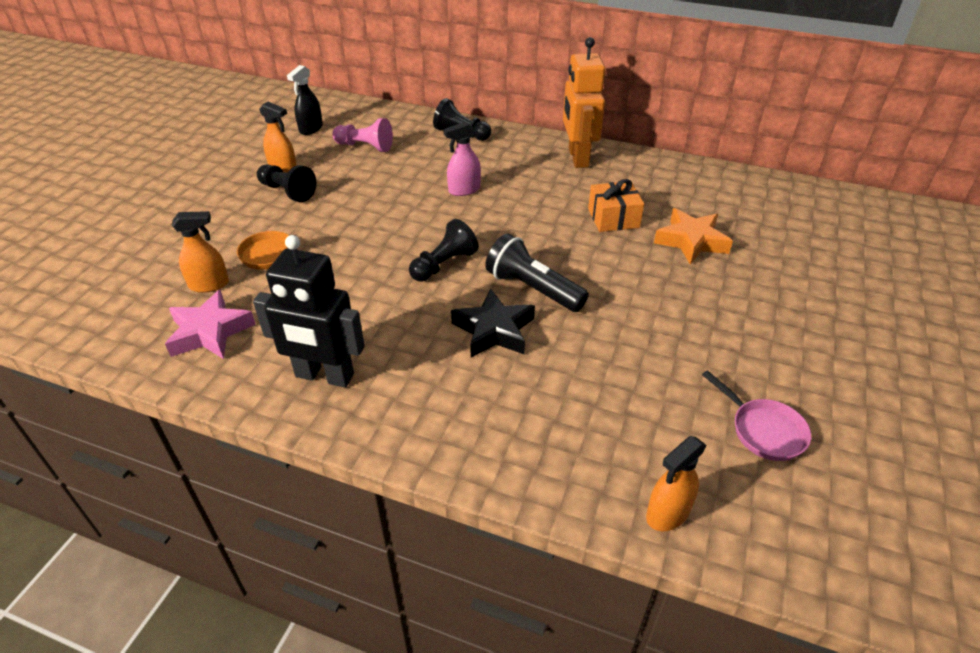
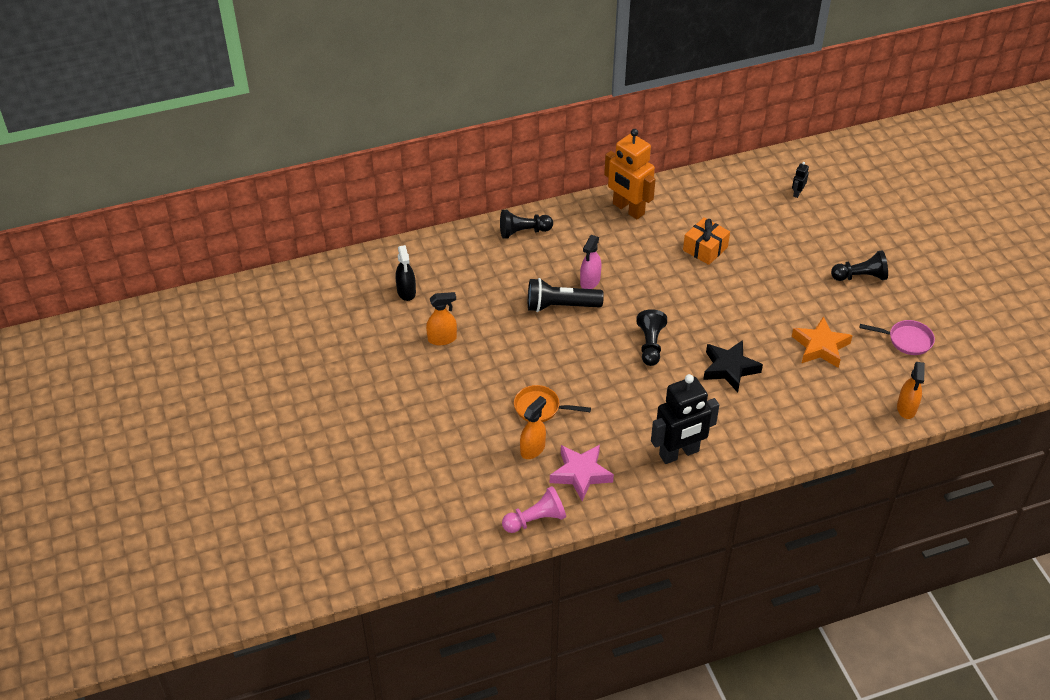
camera: 40 degrees left, 5 degrees up
(287, 192) = (475, 355): black pawn -> black pawn (860, 277)
(365, 146) = (472, 284): pink pawn -> pink pawn (535, 520)
(533, 289) = (718, 329): black flashlight -> black flashlight (560, 306)
(691, 241) = (765, 240): orange star -> orange star (820, 347)
(782, 220) = (797, 193): none -> black robot

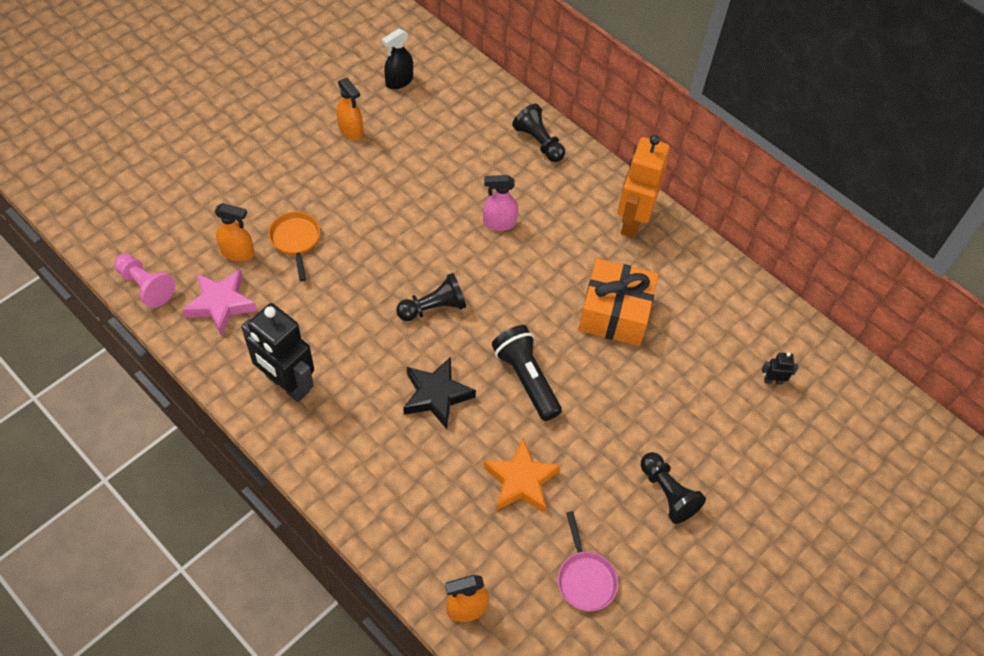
camera: 60 degrees right, 10 degrees up
(560, 306) = (448, 210): black flashlight -> black flashlight (526, 379)
(705, 249) = (614, 313): orange gift -> orange gift, size x1.50

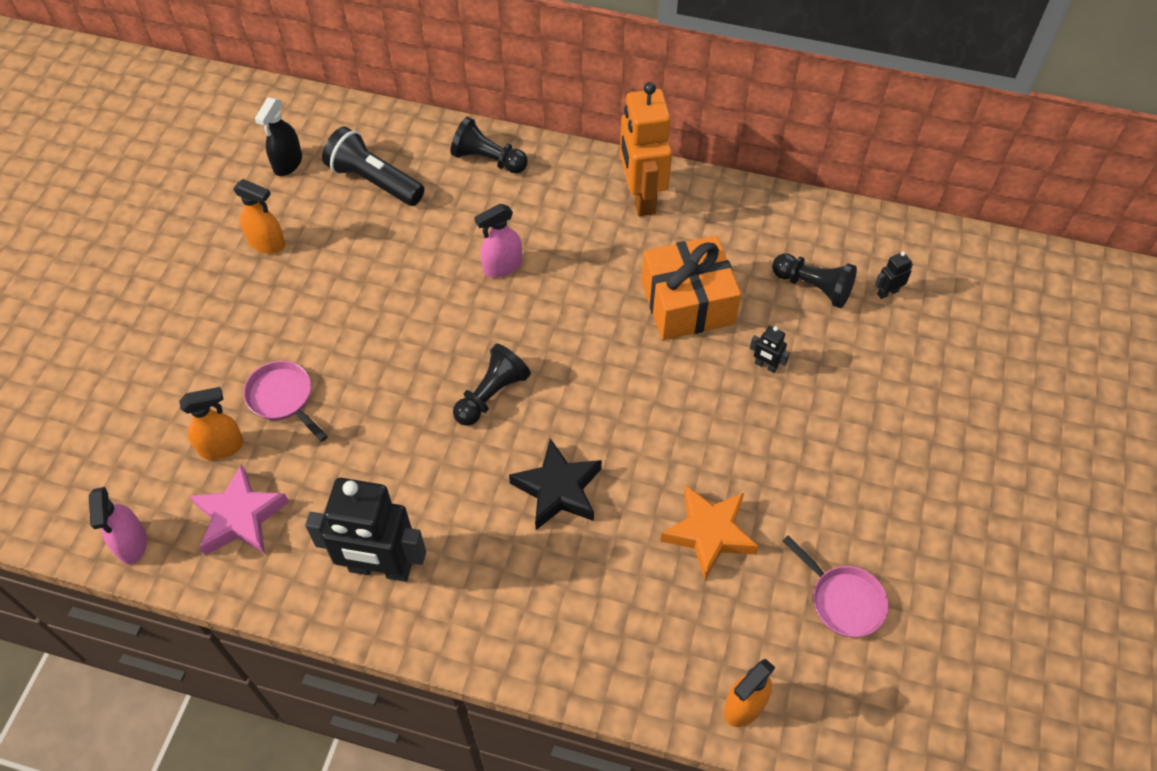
camera: 25 degrees left, 0 degrees up
(146, 286) = (132, 543): pink pawn -> pink spray bottle
(296, 240) = (283, 398): orange pan -> pink pan
(526, 379) = (642, 420): black flashlight -> black flashlight (374, 181)
(642, 387) = (765, 365): none -> black robot
(667, 493) = (864, 463): black pawn -> black pawn (813, 287)

